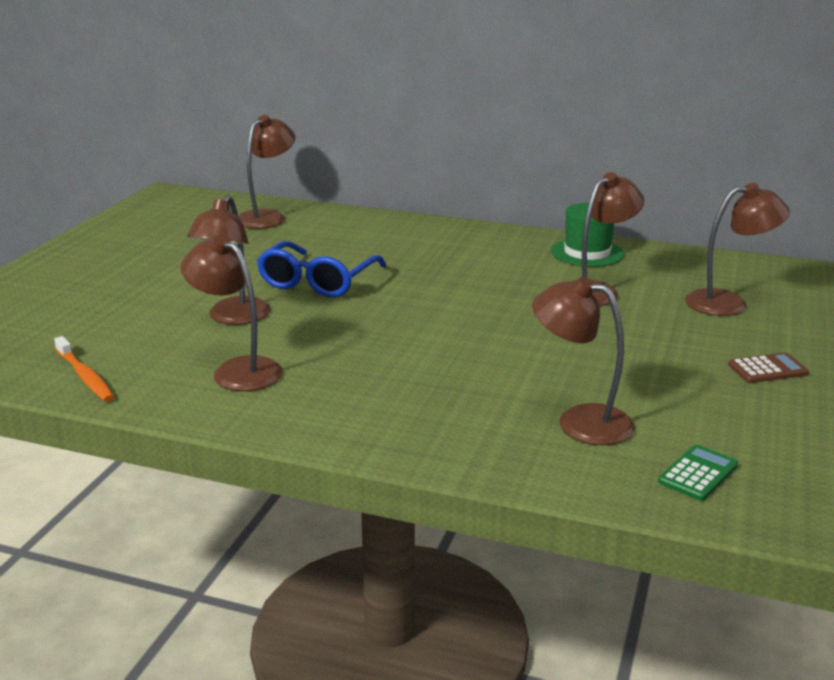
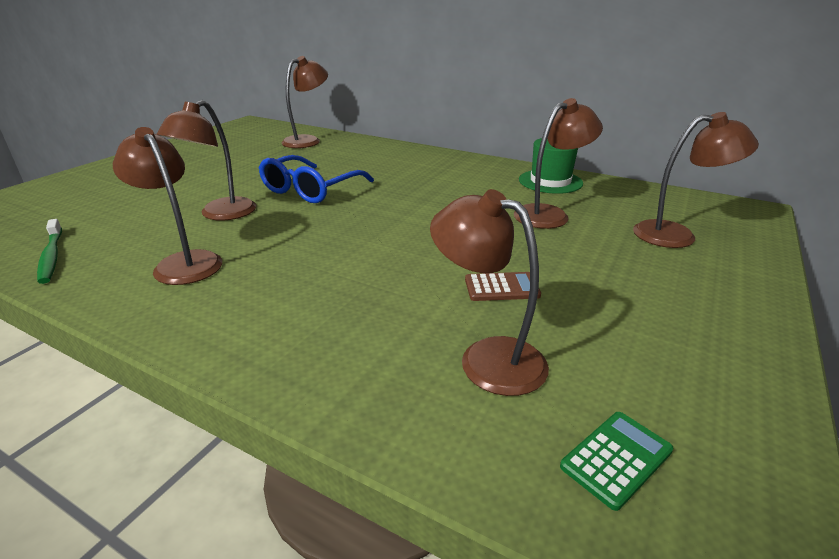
camera: 10 degrees right, 5 degrees up
(85, 376) = (52, 256): orange toothbrush -> green toothbrush
(767, 369) = (716, 312): brown calculator -> brown calculator (501, 287)

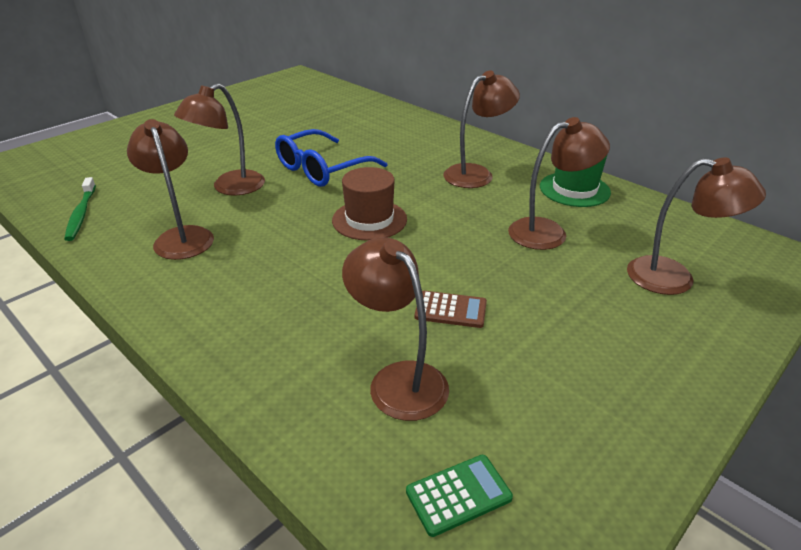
camera: 15 degrees right, 5 degrees up
(308, 140) = (344, 105): brown lamp -> brown lamp (476, 174)
(379, 224) = (369, 220): none -> brown hat

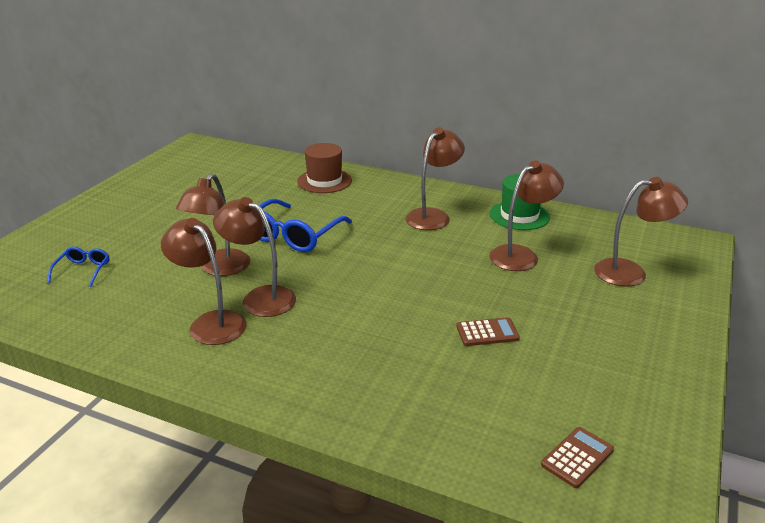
camera: 20 degrees left, 5 degrees down
(81, 214) = (88, 322): green toothbrush -> none
(116, 167) = (83, 270): none -> blue glasses
(369, 220) = (370, 273): brown hat -> brown hat (324, 181)
(398, 379) = (483, 393): brown lamp -> brown lamp (260, 298)
(458, 495) = (577, 457): green calculator -> brown calculator

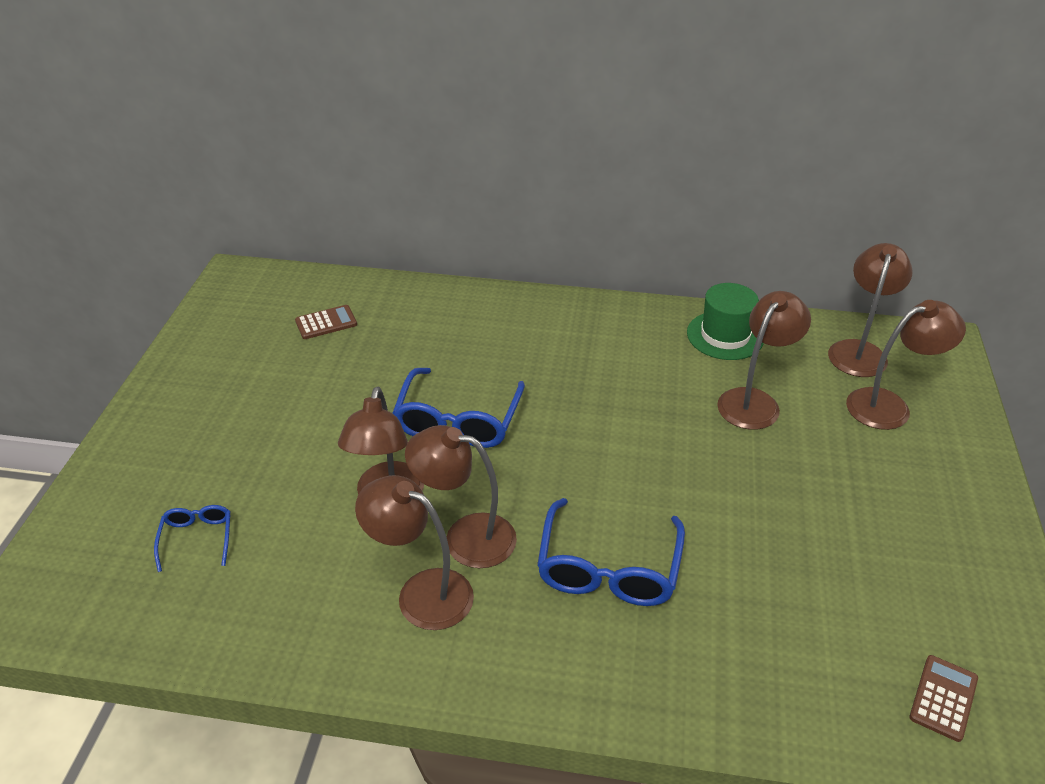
camera: 15 degrees left, 10 degrees up
(324, 181) = (452, 316): brown hat -> none
(352, 332) = (608, 568): none -> blue glasses
(433, 216) = (620, 354): brown lamp -> brown lamp (859, 351)
(487, 333) = (768, 534): brown calculator -> brown calculator (326, 323)

